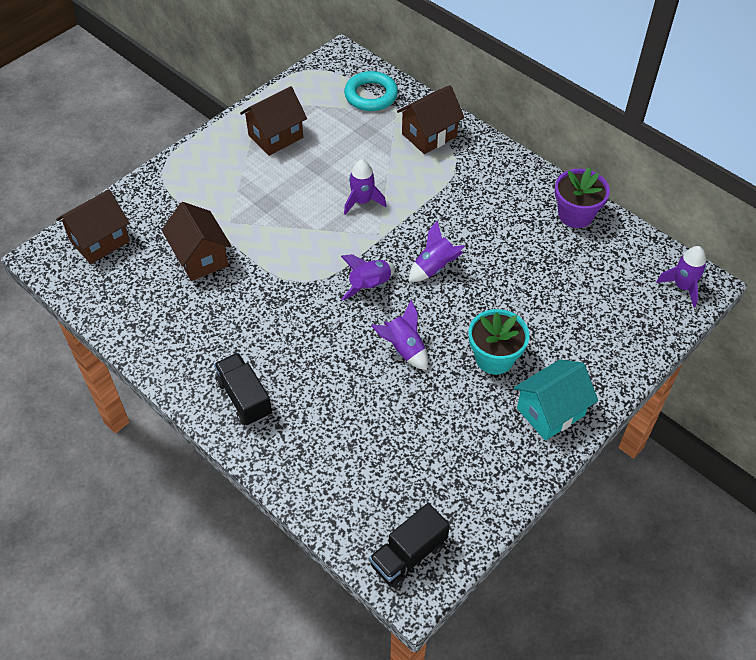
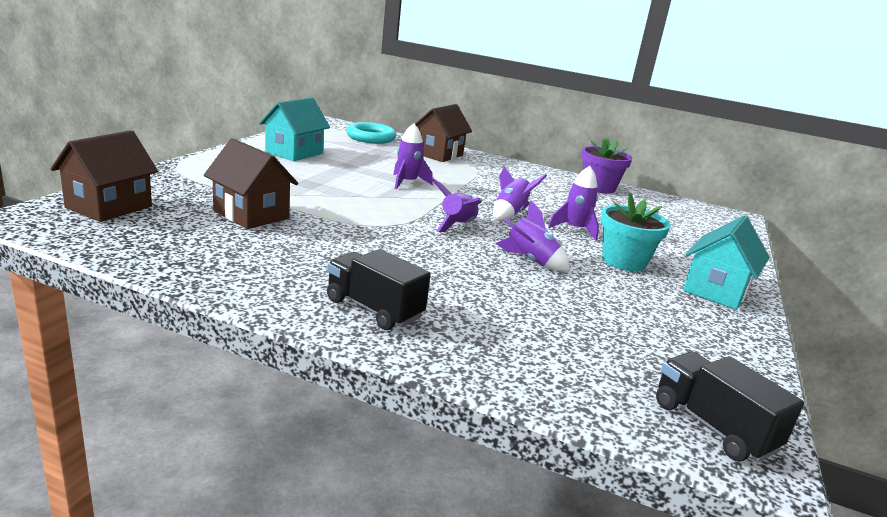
camera: 25 degrees left, 30 degrees down
(276, 136) = (294, 153): brown house -> turquoise house
(408, 555) = (712, 426): black truck -> black truck turned 120 degrees clockwise
(682, 287) = (723, 217): purple rocket -> purple rocket (575, 229)

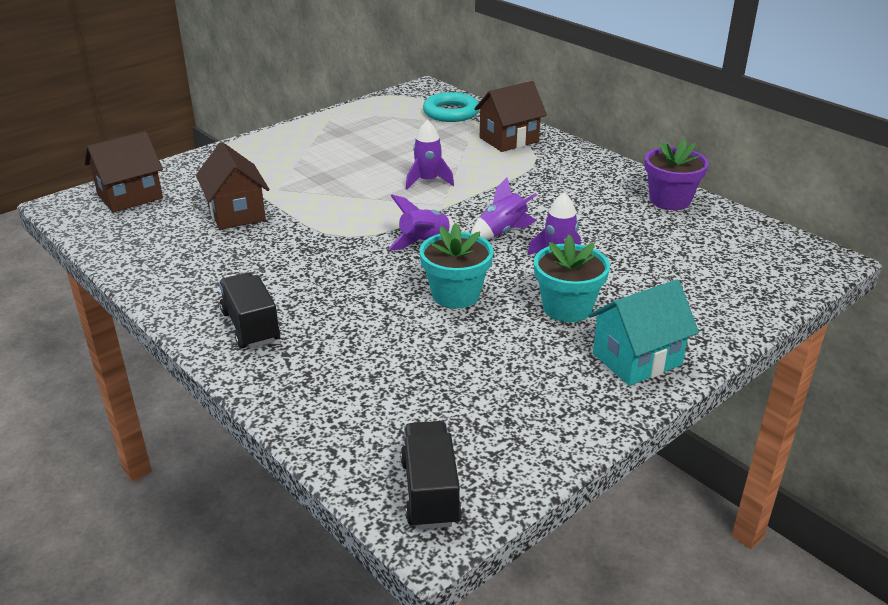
camera: 30 degrees right, 10 degrees up
(294, 153) = (344, 134): turquoise house -> none
(530, 261) = (456, 295): purple rocket -> turquoise flower pot

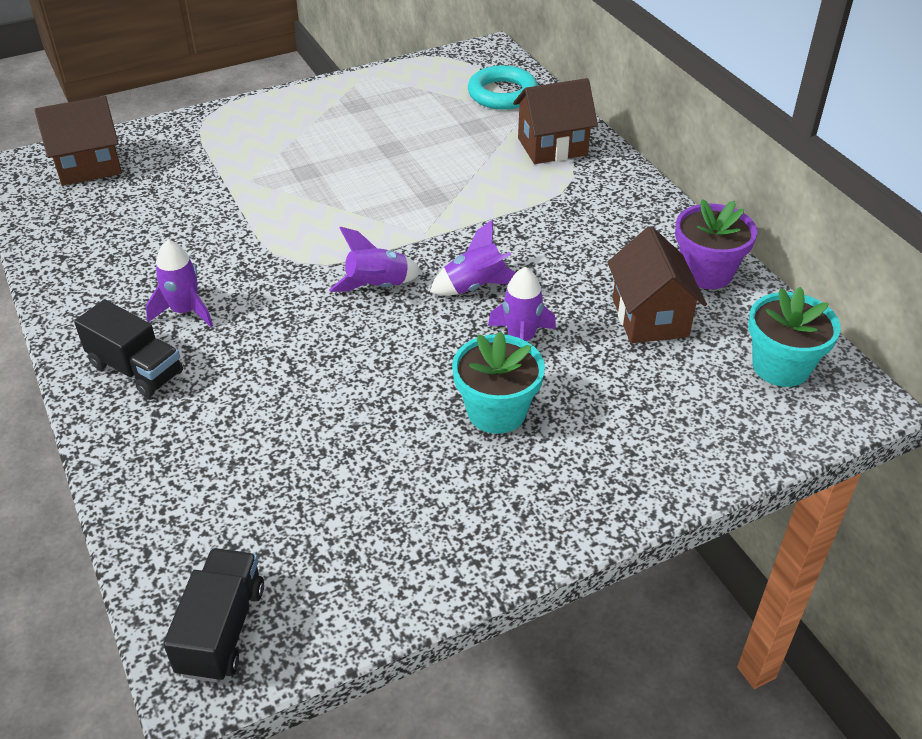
camera: 15 degrees right, 10 degrees up
(236, 213) = (190, 208): brown house -> brown house (650, 317)
(251, 326) = (136, 369): black truck -> black truck turned 135 degrees clockwise
(428, 181) = (425, 195): purple rocket -> purple rocket (185, 311)
(456, 295) = (377, 368): turquoise flower pot -> turquoise flower pot (781, 366)
(637, 359) = (541, 502): turquoise house -> none

